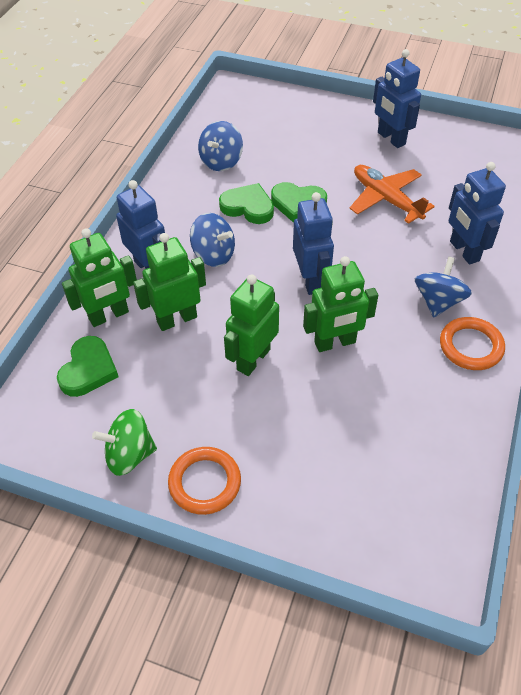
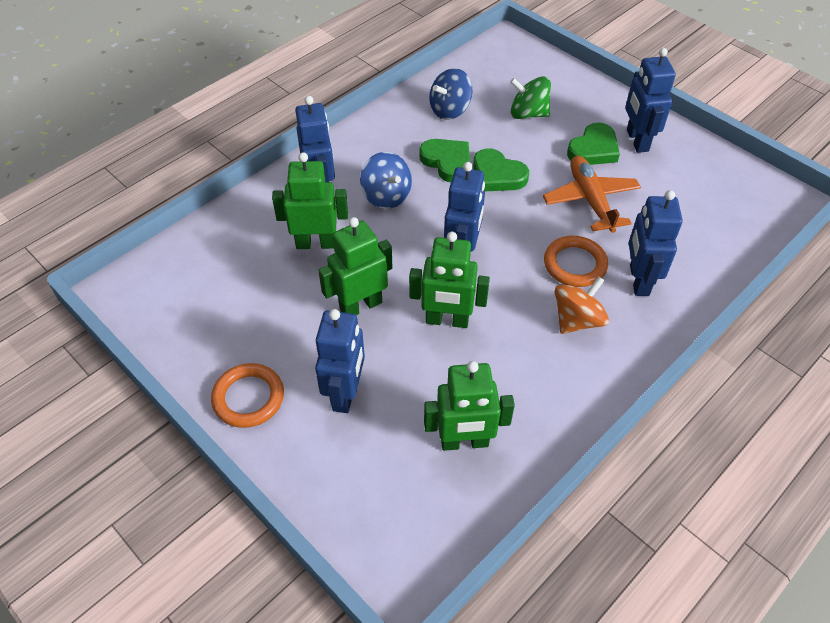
camera: 25 degrees right, 0 degrees up
(88, 370) = (213, 259): green heart -> green heart (593, 149)
(109, 316) = (260, 218): green robot -> green robot (464, 442)
(129, 454) = (201, 346): green spinning top -> green spinning top (528, 114)
(289, 441) = (345, 393): none -> blue robot
(438, 301) = (577, 320): blue spinning top -> orange spinning top
(471, 346) = (581, 377): orange ring -> orange ring (575, 264)

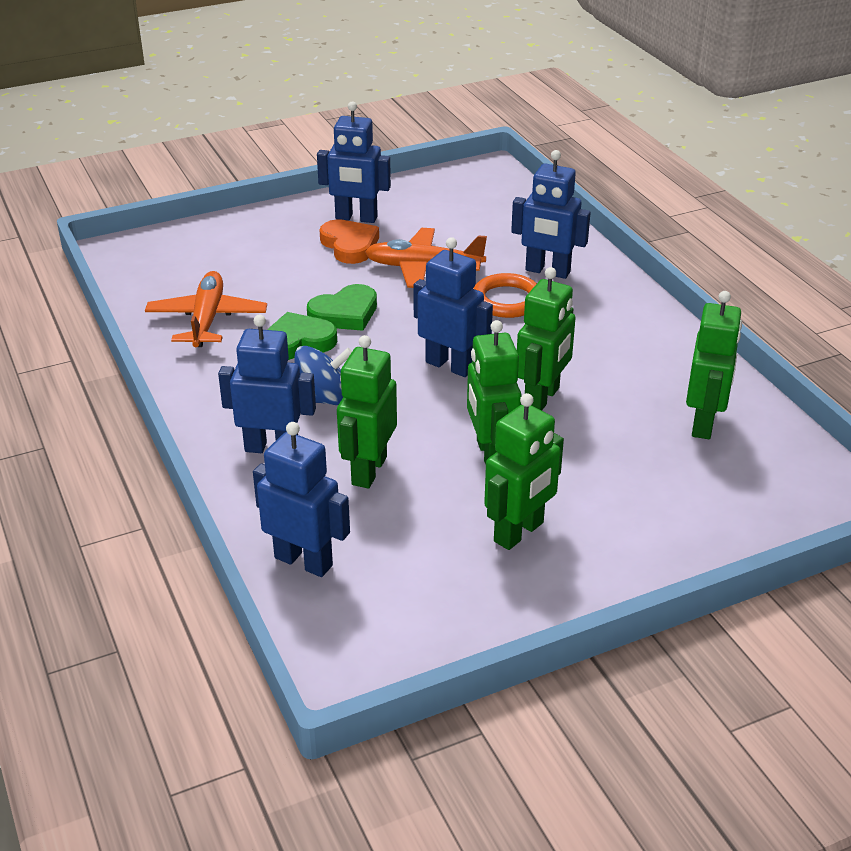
camera: 70 degrees left, 15 degrees down
(248, 398) = (590, 570): orange ring -> none
(277, 345) = (519, 532): none -> green robot
(345, 393) = (613, 491): blue robot -> blue robot (304, 561)
(450, 110) = (207, 319): blue spinning top -> orange plane
(528, 114) = (260, 269): green spinning top -> none
(577, 320) = (580, 318): orange spinning top -> none
(593, 149) = (349, 245): green heart -> orange heart

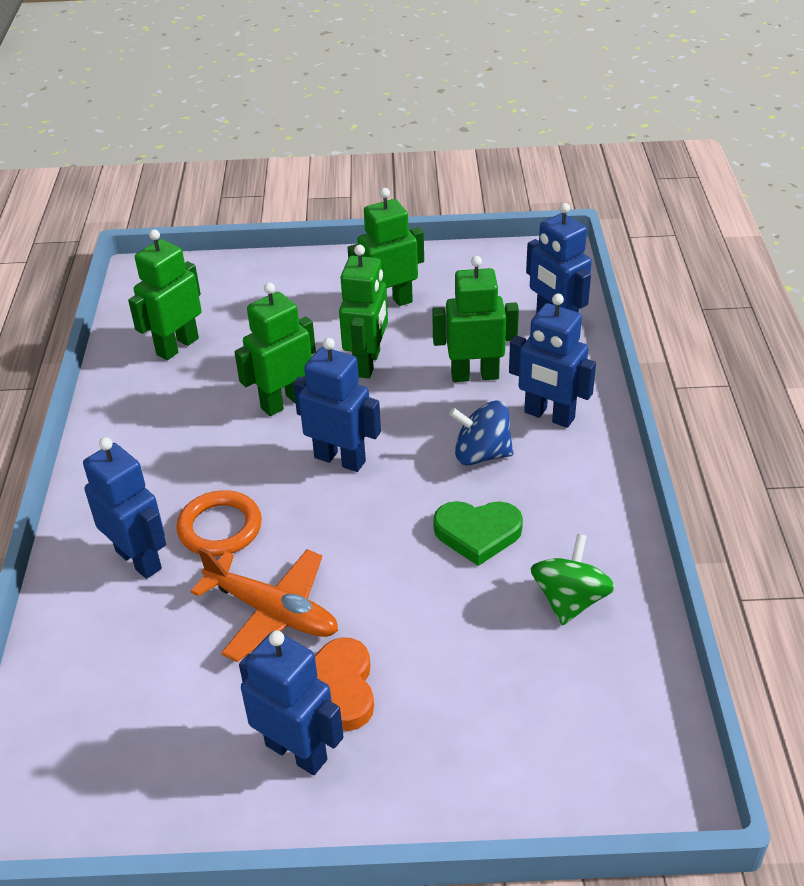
camera: 155 degrees left, 5 degrees up
(207, 319) = (570, 600): orange plane -> green spinning top
(345, 313) = (407, 561): green heart -> none
(368, 470) = (475, 375): green robot -> green robot turned 135 degrees counterclockwise
(450, 365) = (340, 459): blue robot -> blue robot turned 150 degrees clockwise

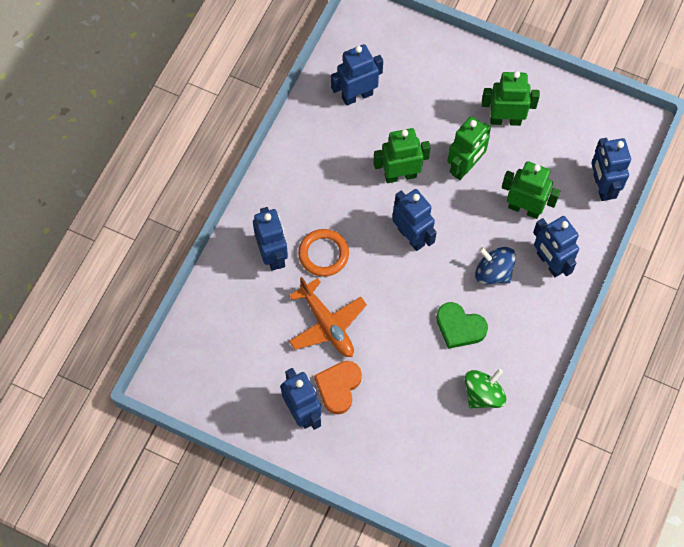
camera: 25 degrees right, 25 degrees up
(177, 346) = (357, 95): green robot -> blue robot

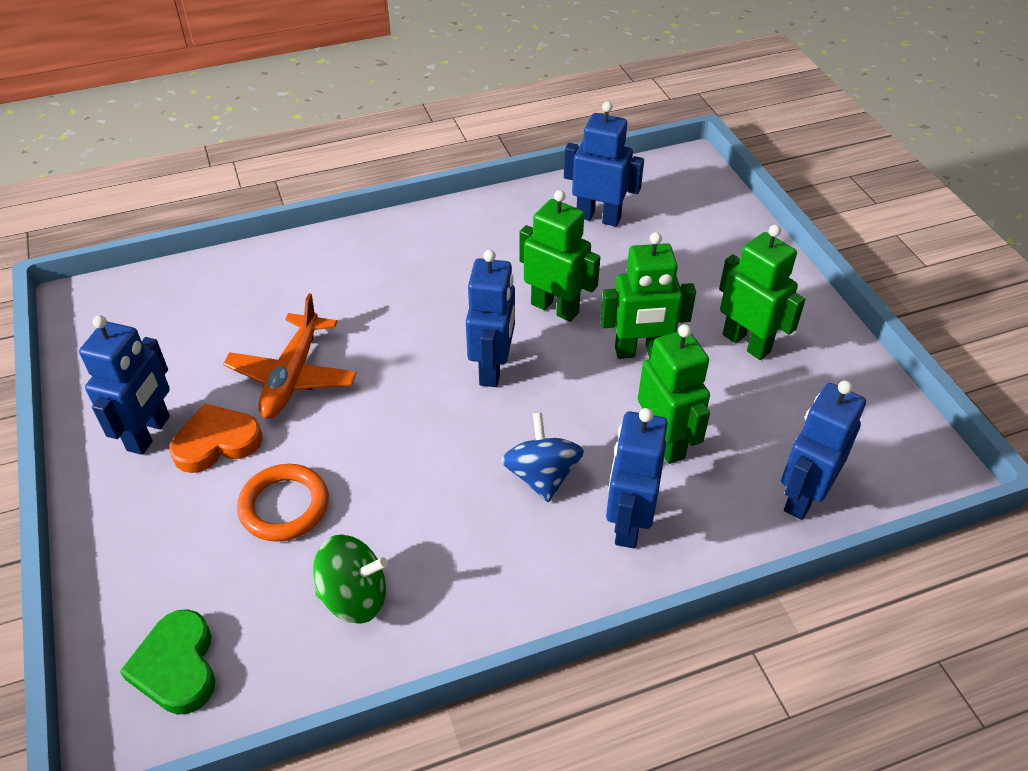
camera: 45 degrees right, 20 degrees down
(272, 255) = (332, 279): blue robot -> none
(323, 254) = (380, 315): orange ring -> orange ring (284, 506)
(459, 327) = (426, 498): green heart -> green heart (177, 666)

